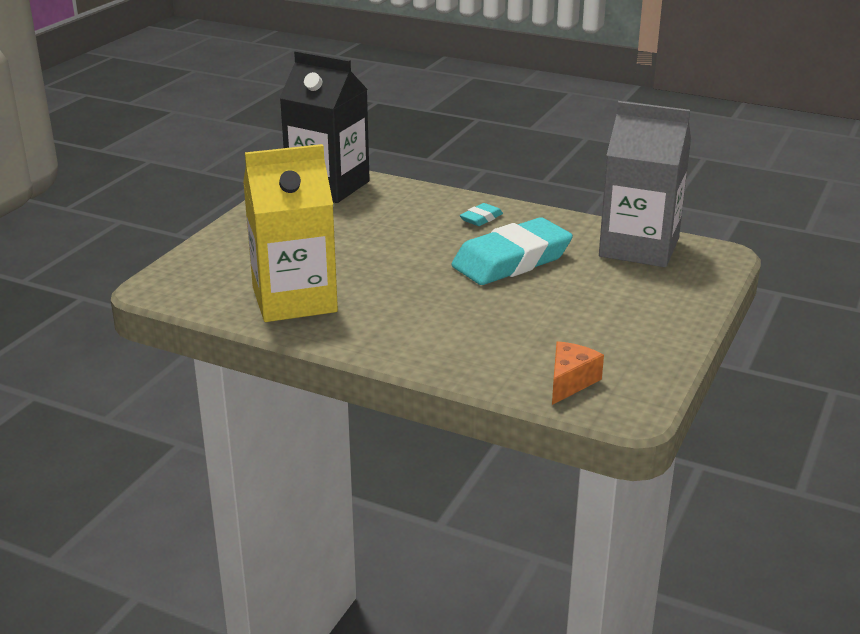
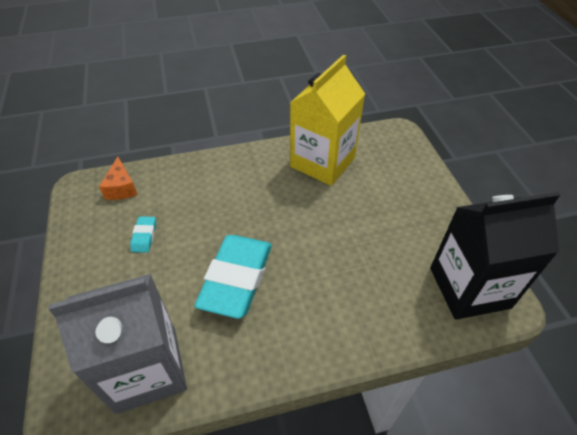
camera: 140 degrees right, 20 degrees up
(481, 218) = (309, 324): turquoise eraser -> turquoise eraser (144, 236)

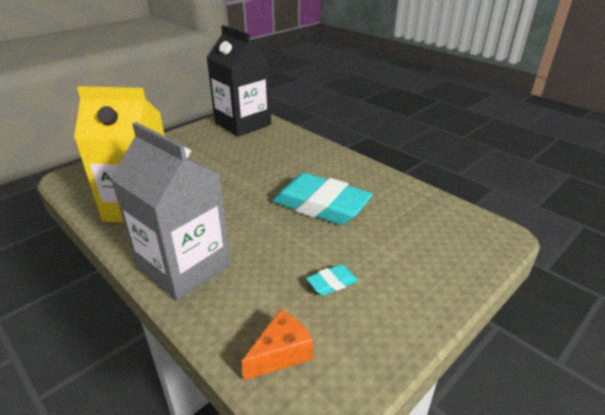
camera: 120 degrees left, 15 degrees down
(147, 369) = (431, 214): grey carton -> grey carton (184, 266)
(236, 278) = (321, 205): turquoise eraser -> turquoise eraser turned 45 degrees clockwise

